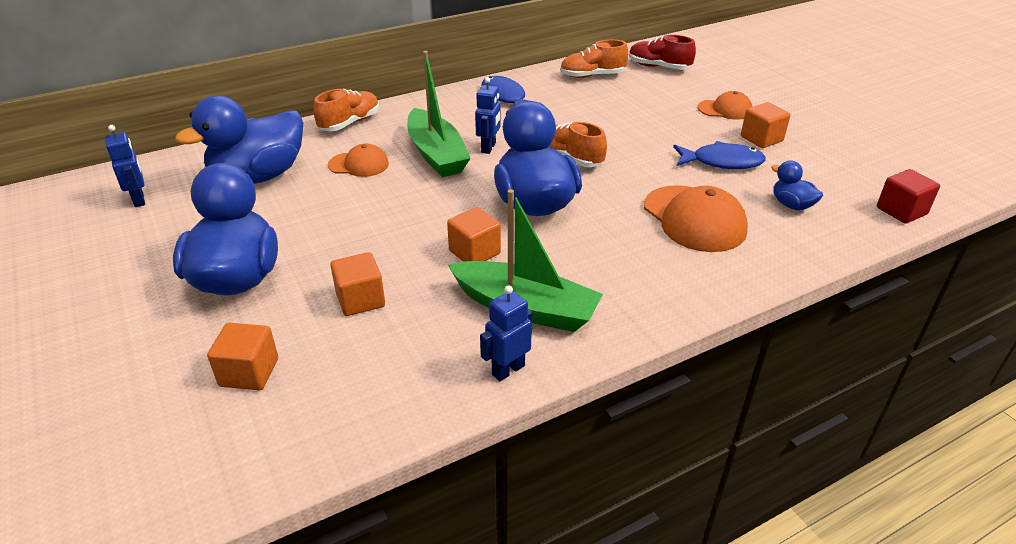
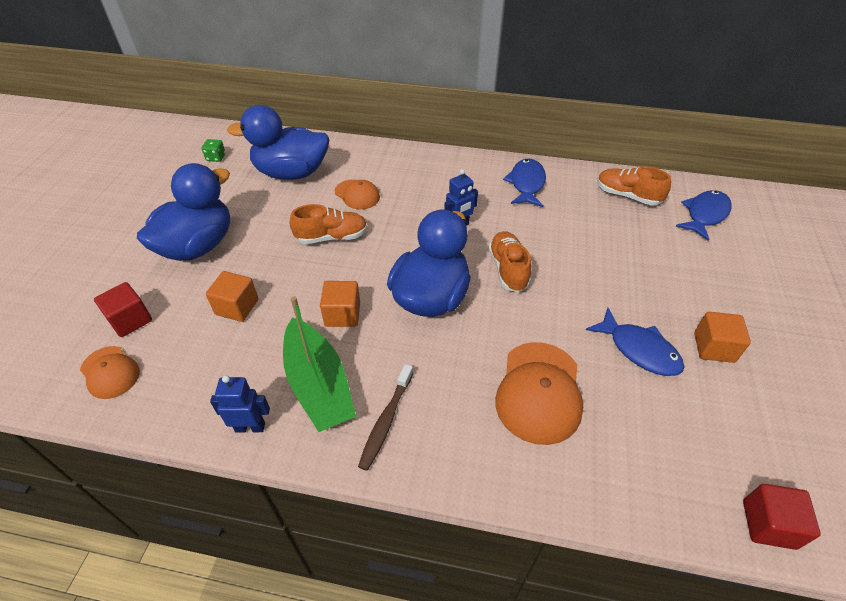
camera: 40 degrees right, 10 degrees up
(139, 200) = (216, 157): blue robot -> green dice
(249, 372) = (130, 320): orange cube -> red cube
(350, 123) = (391, 155): orange shoe -> orange shoe (332, 237)
(436, 154) = (415, 213): green boat -> none
(614, 297) = (386, 420): none -> brown toothbrush
(659, 67) = (705, 215): red shoe -> blue fish
(725, 109) = (716, 295): orange cap -> orange cap (110, 372)
(791, 205) = (651, 437): blue duck -> none

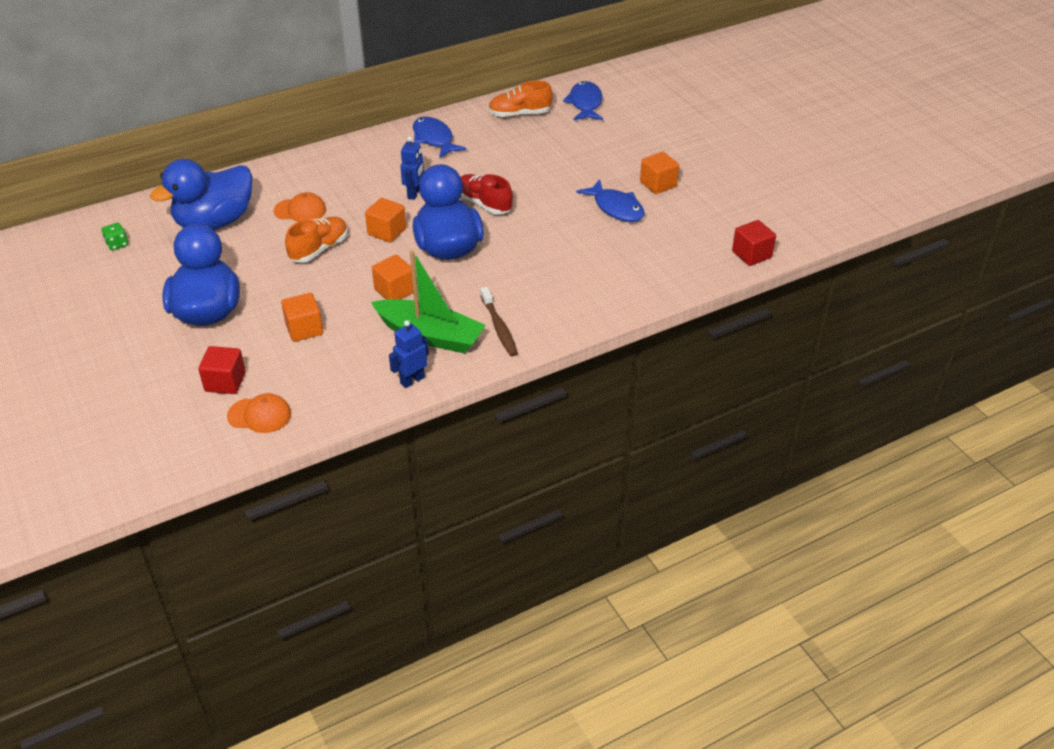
camera: 40 degrees left, 5 degrees down
(398, 250) = (387, 232): none -> orange cube
(508, 269) = (484, 204): orange shoe -> red shoe
(539, 392) = (578, 261): orange cap -> none
(639, 350) = (616, 208): blue fish -> blue fish turned 45 degrees clockwise

